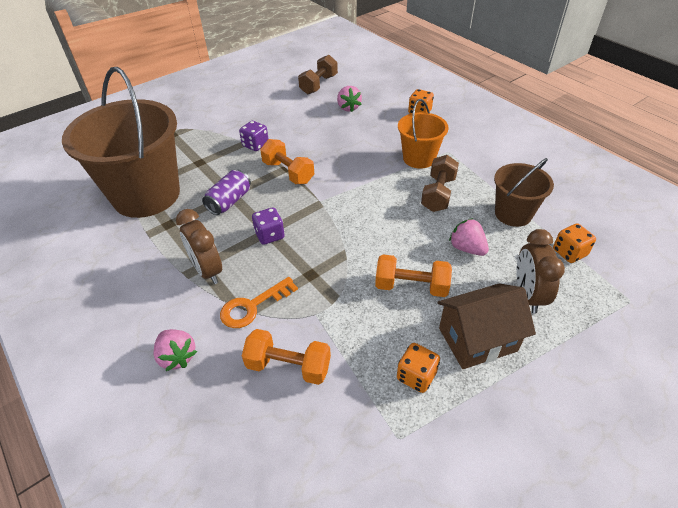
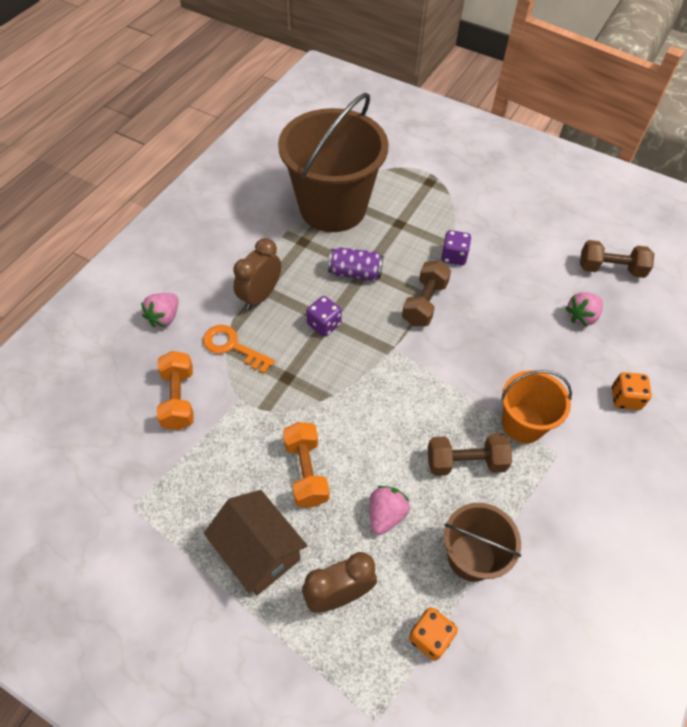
camera: 65 degrees right, 10 degrees up
(288, 172) = (424, 303): orange dumbbell -> brown dumbbell
(416, 376) = (198, 505): orange dice -> none

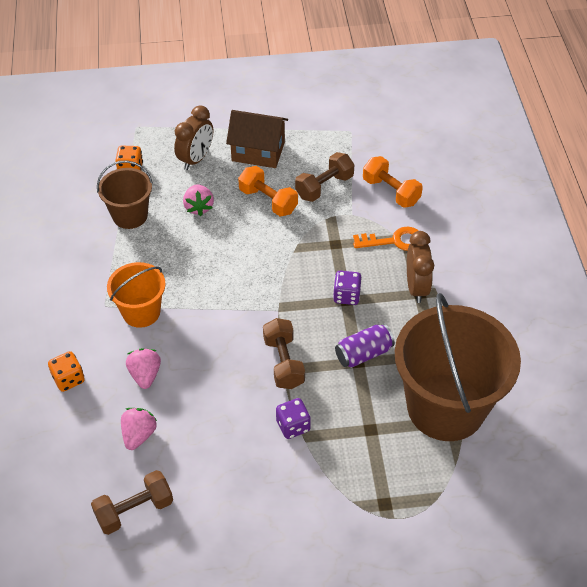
camera: 145 degrees right, 5 degrees down
(164, 317) = (464, 231): pink strawberry -> pink strawberry (145, 375)
(465, 462) = (167, 263): brown dumbbell -> brown dumbbell (324, 186)

